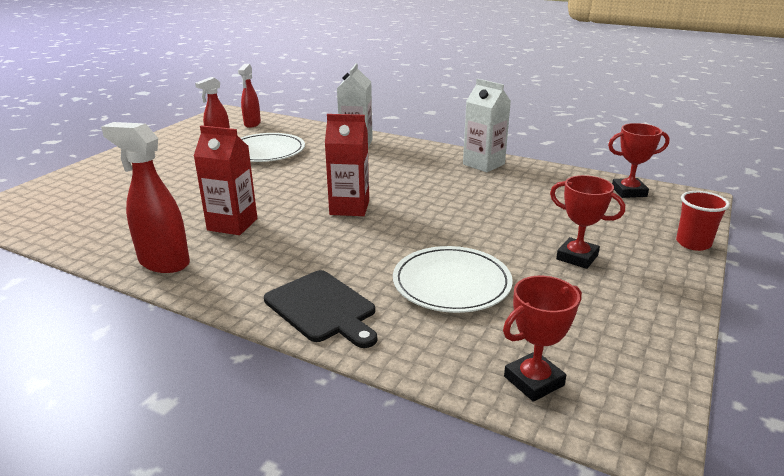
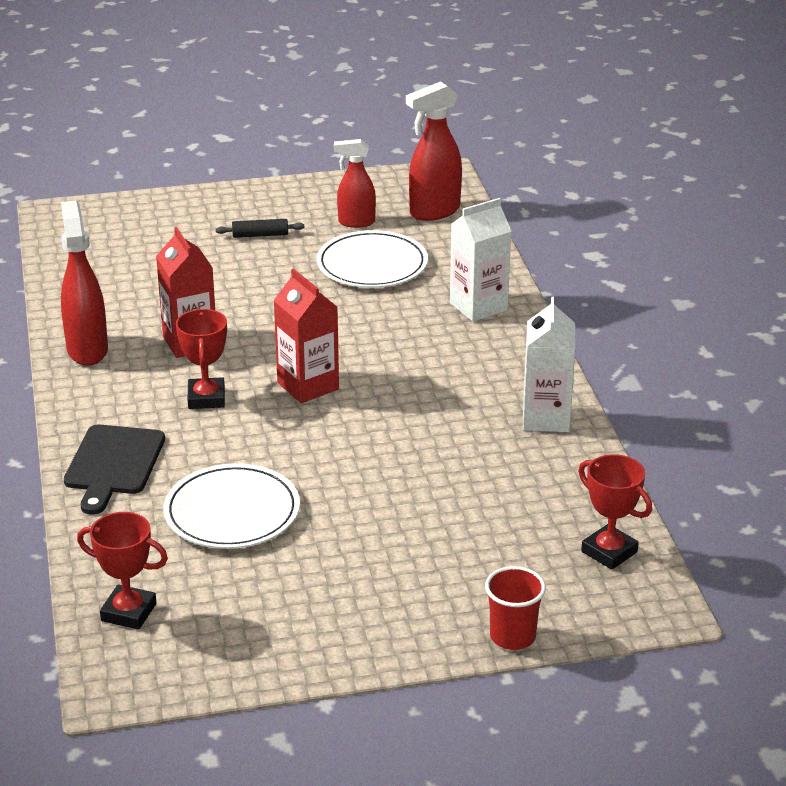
camera: 50 degrees right, 5 degrees up
(171, 165) = (260, 235): none -> black rolling pin
(252, 124) = (434, 212): red spray bottle -> red spray bottle, size x1.53
(577, 257) = (376, 567): red trophy -> red trophy (206, 398)

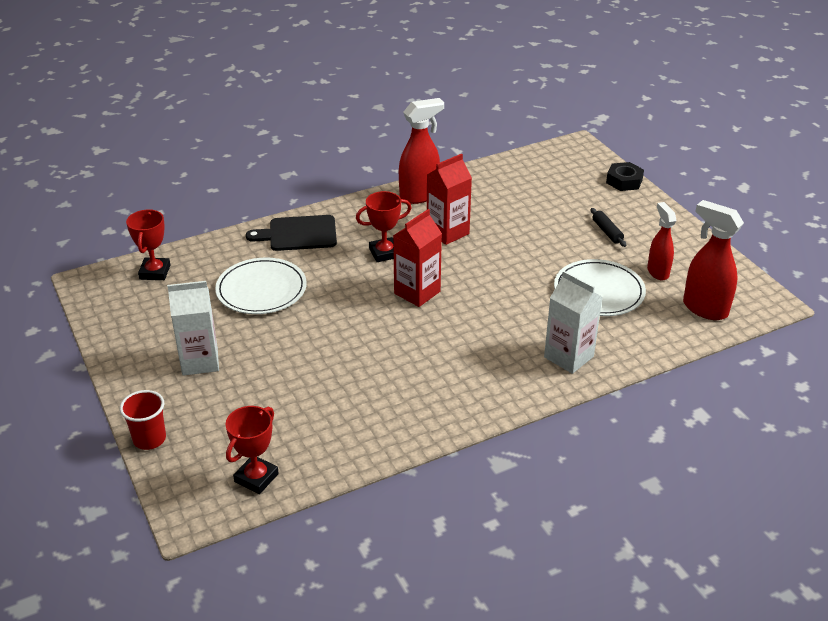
camera: 75 degrees right, 5 degrees up
(161, 201) = (624, 181): none -> black nut
(546, 418) = (423, 418): white carton -> white carton (200, 361)

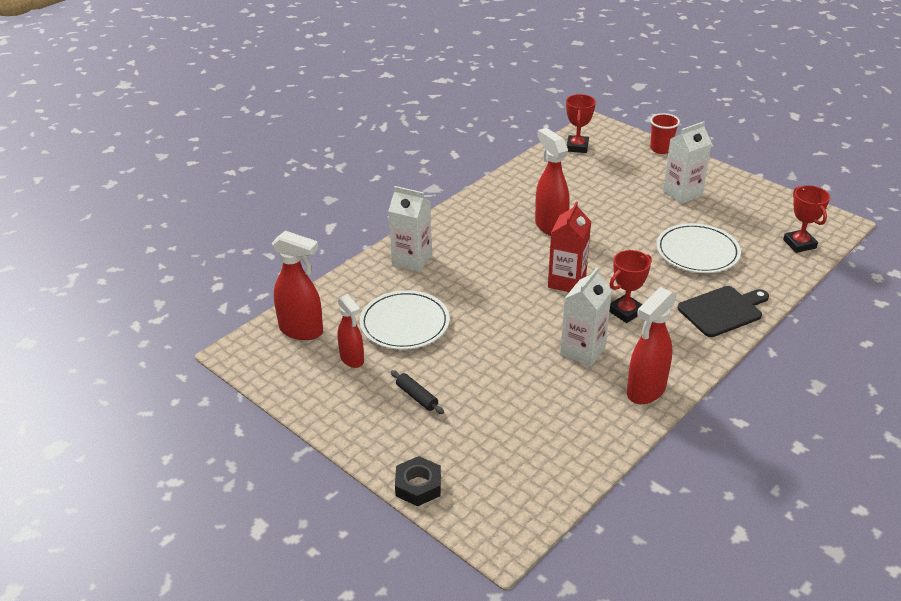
camera: 160 degrees right, 0 degrees up
(388, 358) = (550, 226): none -> red spray bottle
(447, 232) = (582, 351): red carton -> white carton

